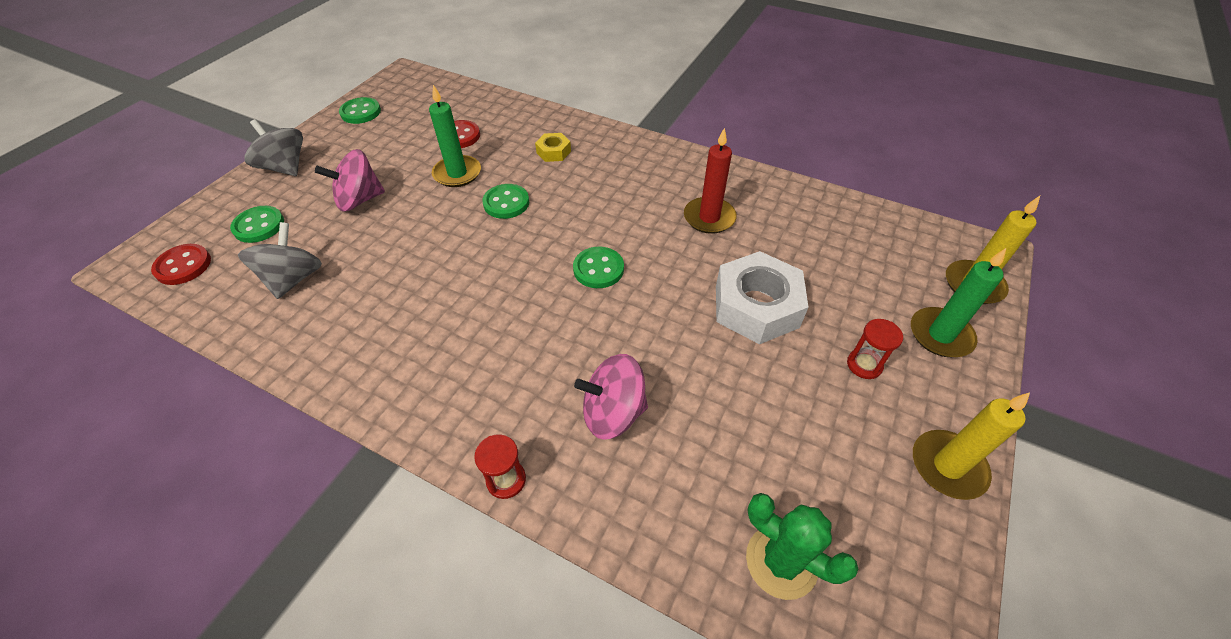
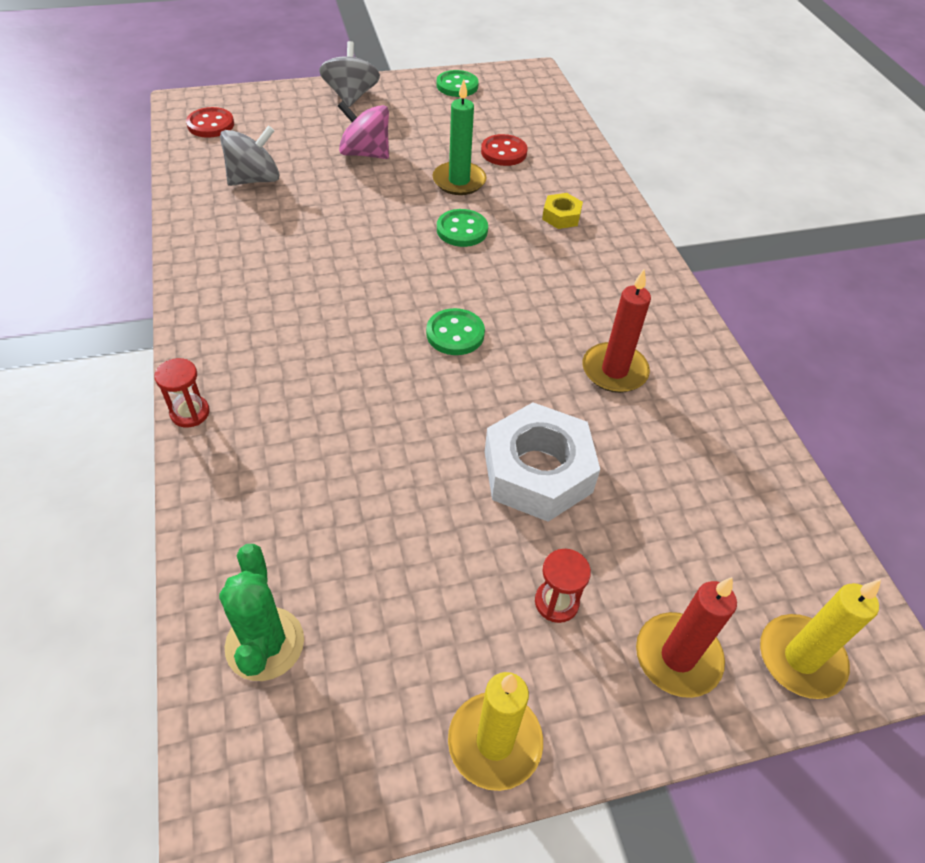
camera: 45 degrees right, 0 degrees up
(259, 226) = (282, 128): green button -> none
(613, 412) = (311, 438): pink spinning top -> none
(940, 335) = (677, 657): green candle -> red candle

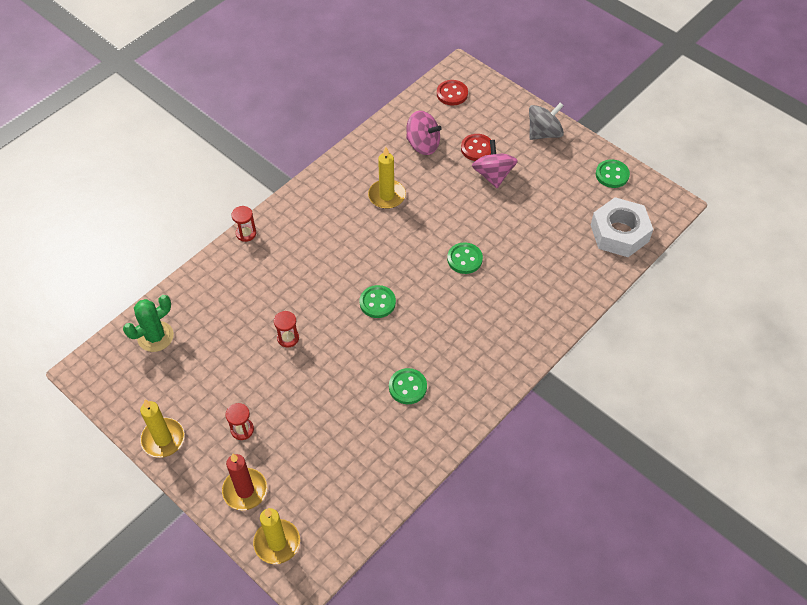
camera: 60 degrees right, 5 degrees up
(254, 179) = (423, 144): grey spinning top -> pink spinning top
(295, 244) = (387, 196): none -> yellow candle
(430, 457) = (288, 338): none -> red hourglass
(459, 181) = (509, 232): green candle -> none
(504, 152) = (561, 238): red button -> red button (477, 148)
(537, 472) = (311, 386): white nut -> white nut (619, 233)
(561, 216) = (522, 299): yellow nut -> none
(614, 371) = (407, 387): red candle -> green button

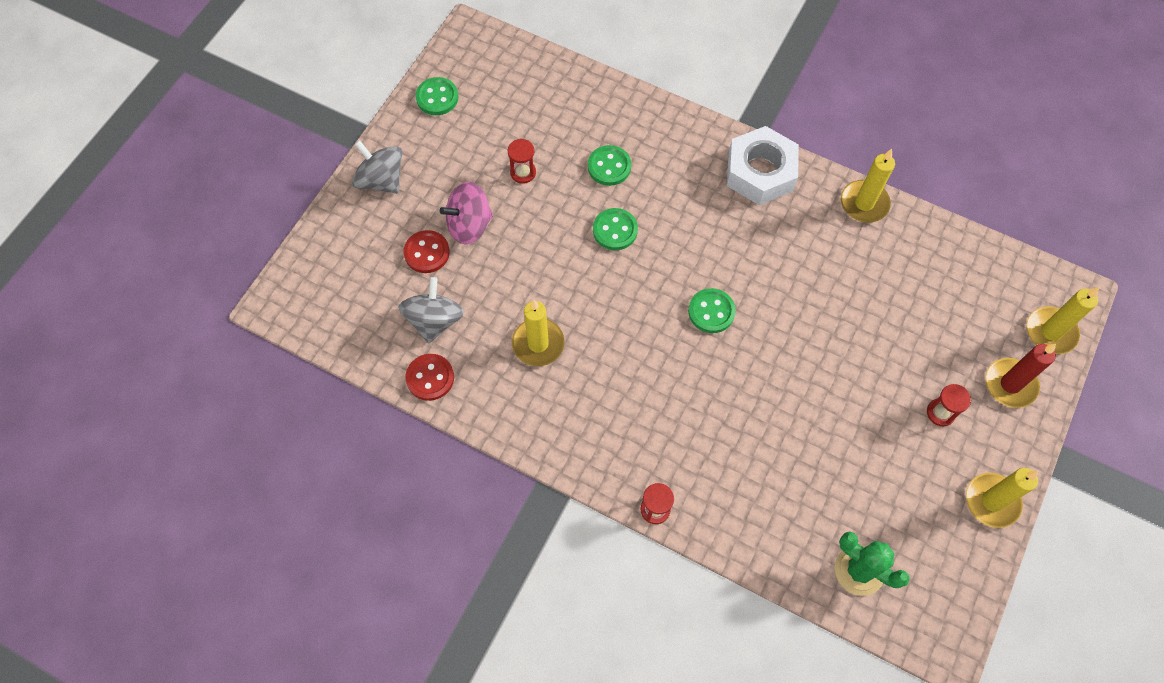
camera: 105 degrees left, 10 degrees up
(288, 338) = (799, 400): red hourglass -> red hourglass (523, 172)
(407, 387) = (814, 251): green button -> green button (609, 166)
(423, 144) = (434, 320): pink spinning top -> grey spinning top
(441, 439) = (864, 203): none -> yellow candle
(452, 94) = (327, 305): red button -> red button (430, 378)
(619, 233) = (527, 79): white nut -> white nut (760, 172)

